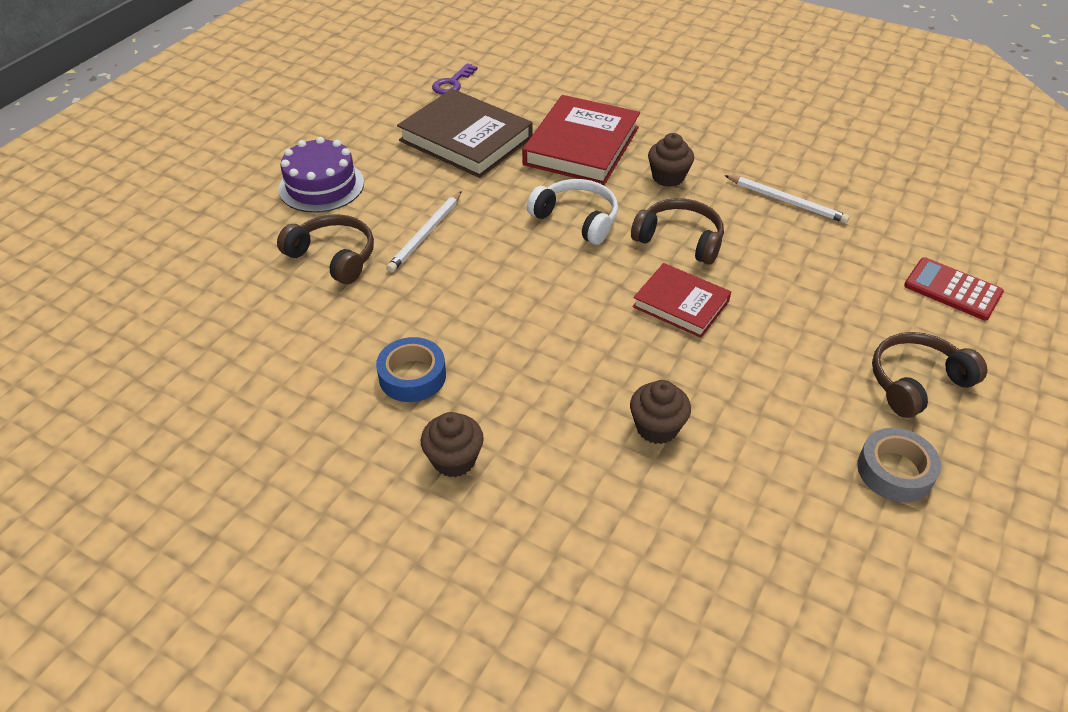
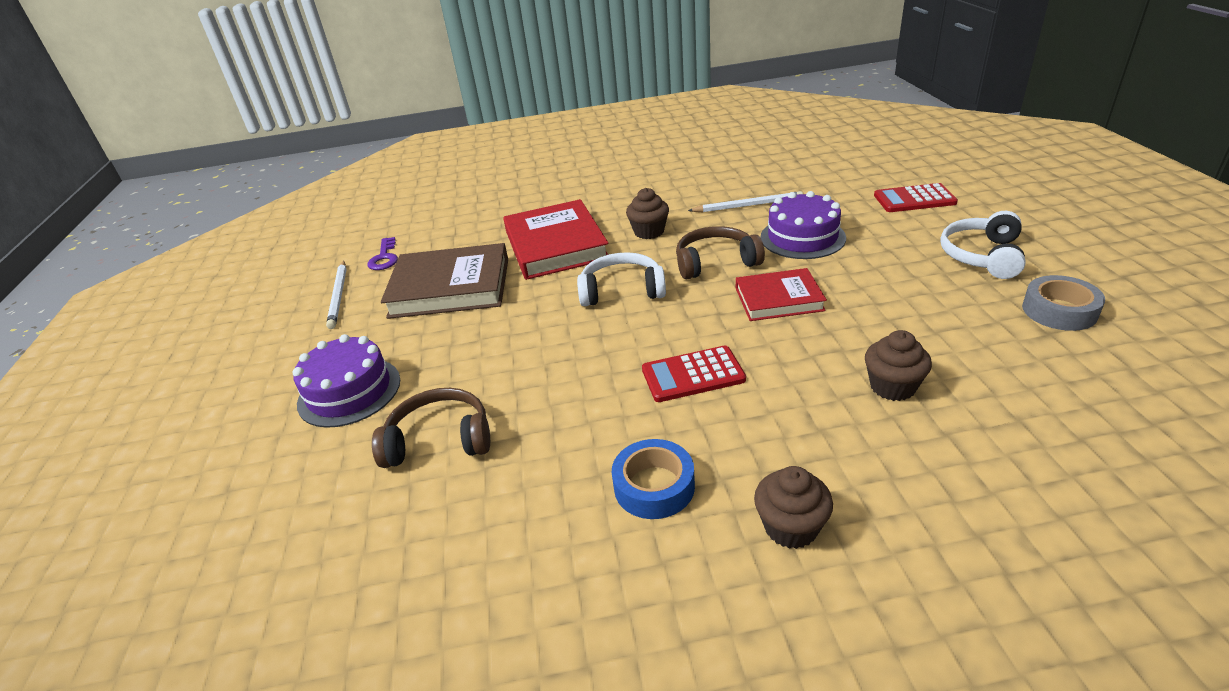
camera: 35 degrees left, 10 degrees down
(426, 234) = (508, 370): white pencil -> white pencil (339, 296)
(535, 320) = (693, 375): none -> red calculator
(785, 262) = (802, 237): none -> purple cake
(916, 382) = (982, 256): brown headphones -> white headphones

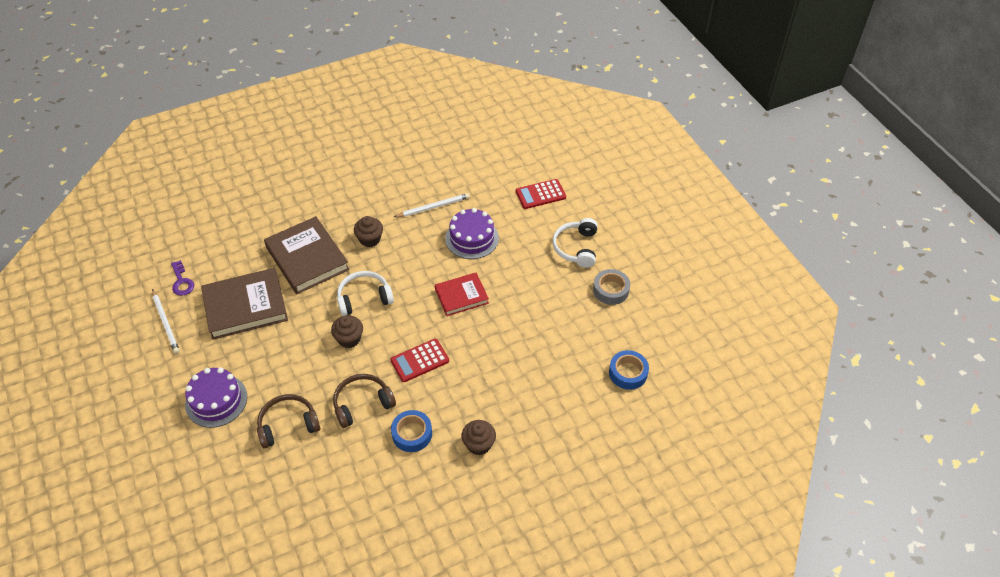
camera: 20 degrees left, 15 degrees up
(555, 245) = (307, 258): red book -> brown book
(715, 262) = (419, 267): brown headphones -> brown headphones (362, 404)
(892, 386) = (524, 355): brown cupcake -> brown cupcake (349, 339)
(1130, 440) = (628, 373): none -> blue tape

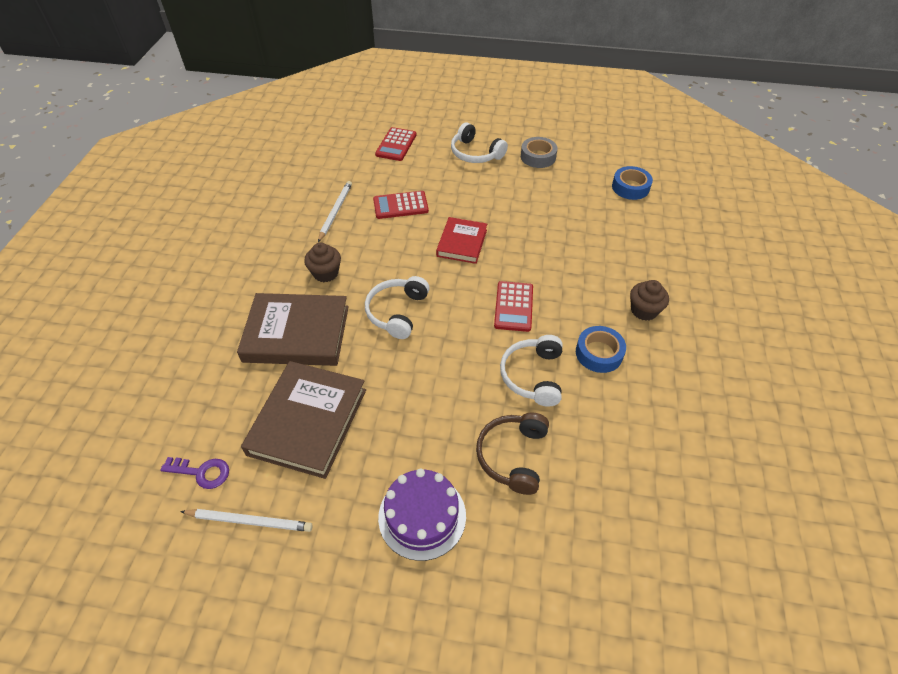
camera: 55 degrees left, 0 degrees up
(349, 339) = (439, 348): brown cupcake -> none
(362, 404) = (533, 376): brown headphones -> white headphones
(472, 238) = (400, 205): purple cake -> red calculator

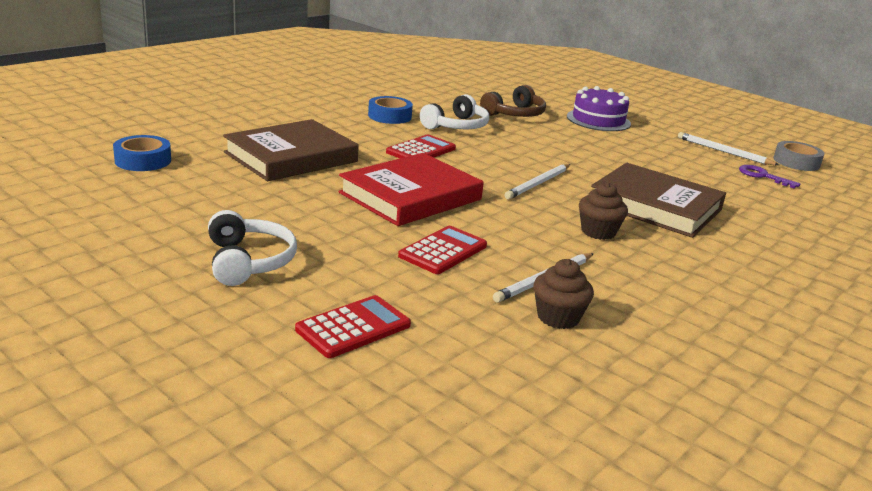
camera: 150 degrees left, 25 degrees down
(308, 421) = (664, 167): brown book -> brown book (291, 157)
(397, 312) = (538, 184): white headphones -> white pencil
(400, 205) = (443, 251): red calculator -> red calculator turned 75 degrees counterclockwise
(462, 243) = (410, 196): red book -> red book, size x1.65
(538, 157) = (175, 222): grey tape -> grey tape (796, 162)
(644, 310) = (315, 115): brown cupcake -> brown cupcake (558, 317)

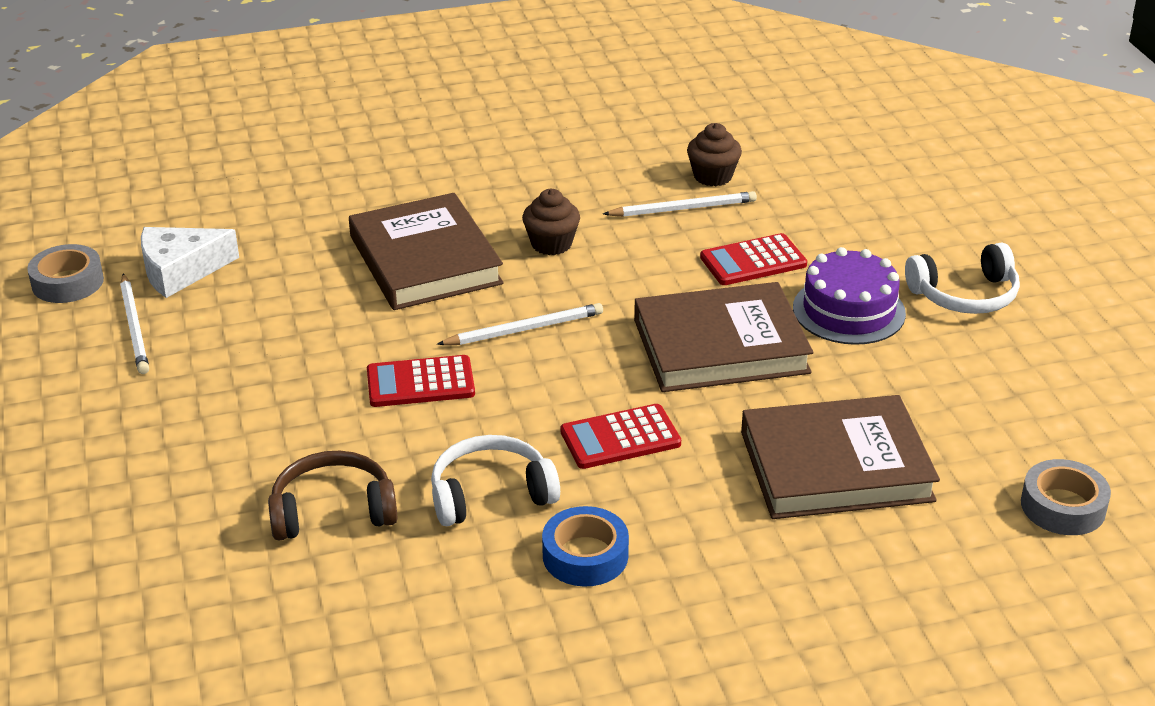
camera: 145 degrees left, 10 degrees up
(143, 160) = (1063, 506): blue tape -> grey tape
(249, 261) = (965, 295): white headphones -> white headphones turned 120 degrees counterclockwise
(353, 327) = (898, 209): red calculator -> red calculator (420, 383)
(410, 196) = (720, 346): red book -> brown book
(598, 120) = (200, 455): purple cake -> purple cake (848, 310)
(763, 176) = (180, 270): purple key -> white cheese

